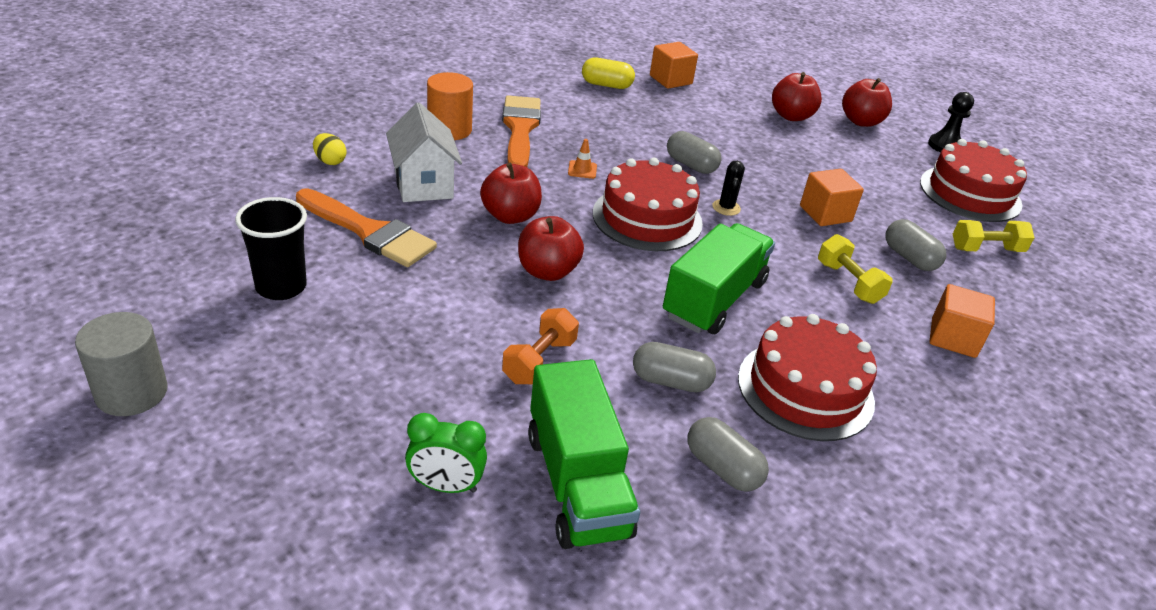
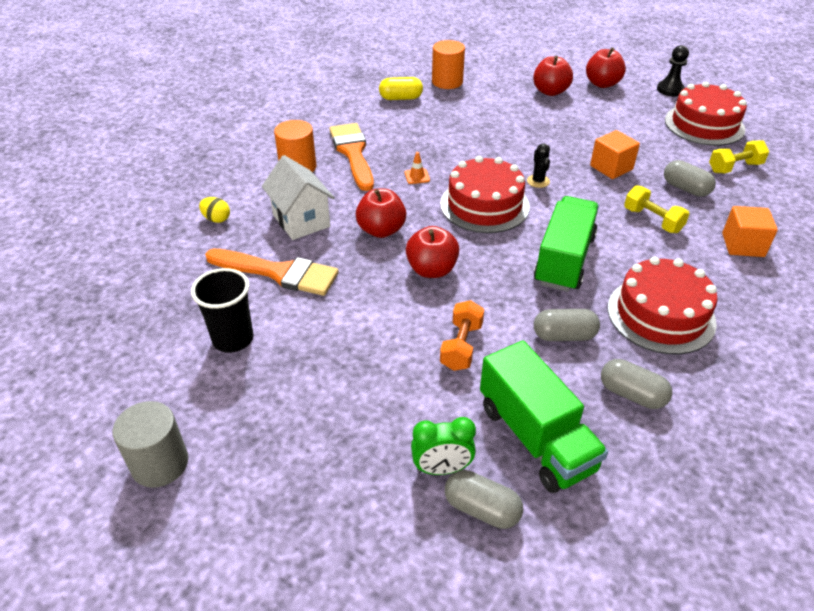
camera: 10 degrees left, 5 degrees up
(670, 80) = (447, 82): orange cube -> orange cylinder
(691, 165) = (496, 152): grey capsule -> grey capsule (481, 509)

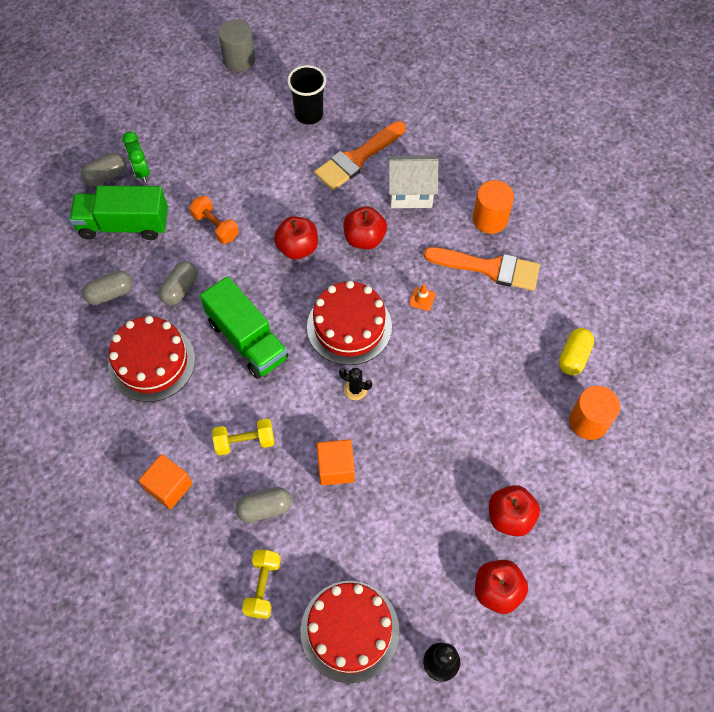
camera: 120 degrees right, 20 degrees up
(216, 219) = (446, 143): yellow egg -> none
(442, 468) = (141, 171): green clock -> green clock turned 45 degrees counterclockwise

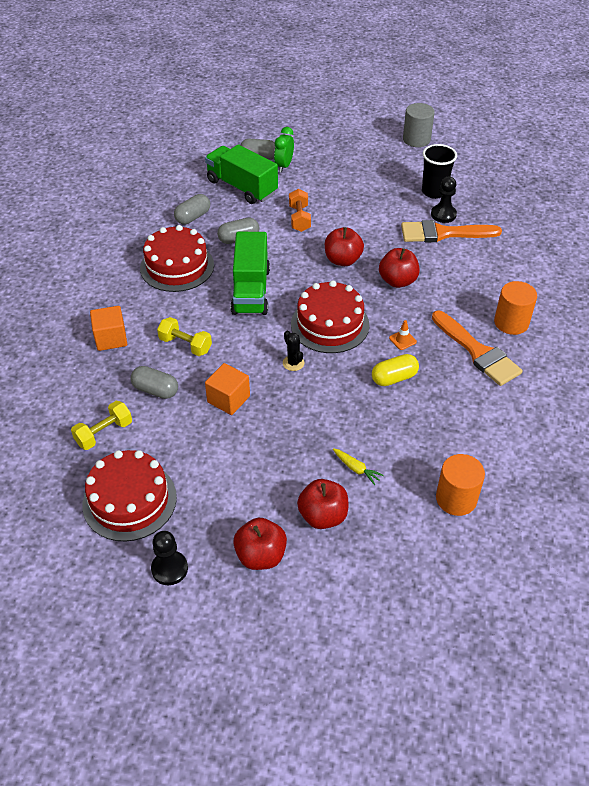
camera: 40 degrees right, 15 degrees down
(110, 294) = (193, 217): grey capsule -> grey capsule turned 60 degrees counterclockwise
(339, 136) = (443, 214): none -> black pawn
(410, 193) = (462, 274): white house -> none
(496, 453) = (356, 469): none -> yellow carrot
(573, 357) = (489, 449): yellow capsule -> yellow capsule (394, 378)

